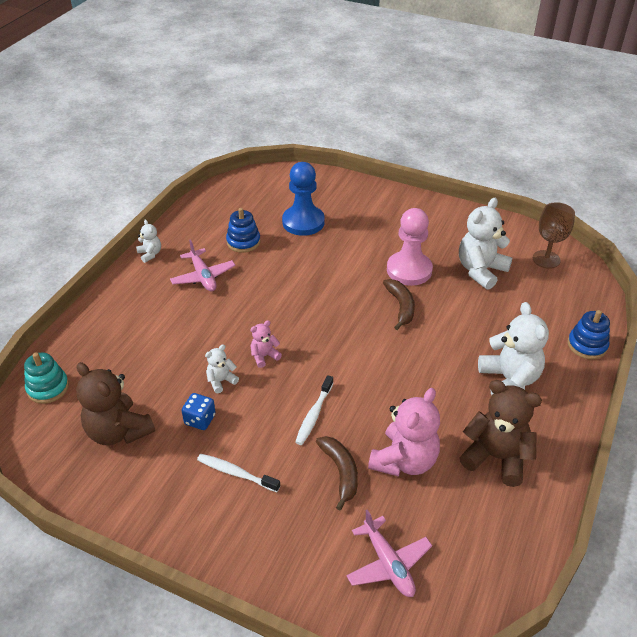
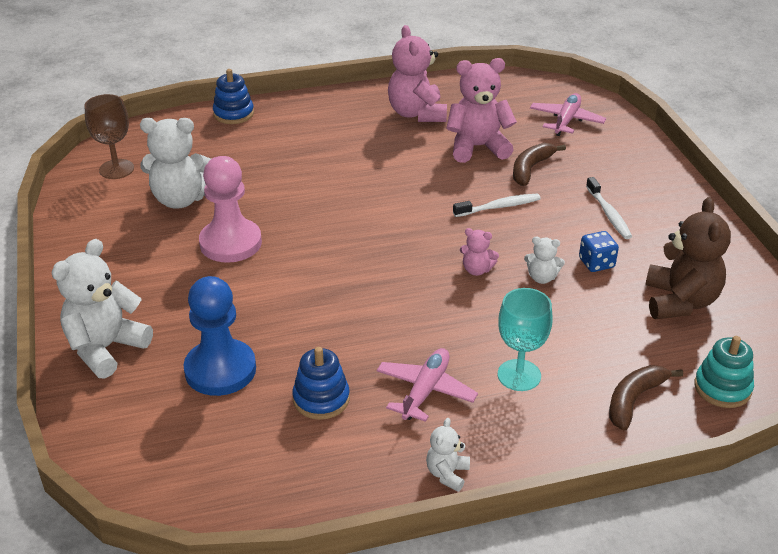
camera: 130 degrees left, 5 degrees down
(167, 315) = (519, 375): none -> turquoise goblet
(401, 306) = (298, 223): brown banana -> brown banana (634, 400)
(496, 457) = (417, 114): brown teddy bear -> pink teddy bear
(509, 380) = (326, 134): white teddy bear -> white teddy bear (106, 348)

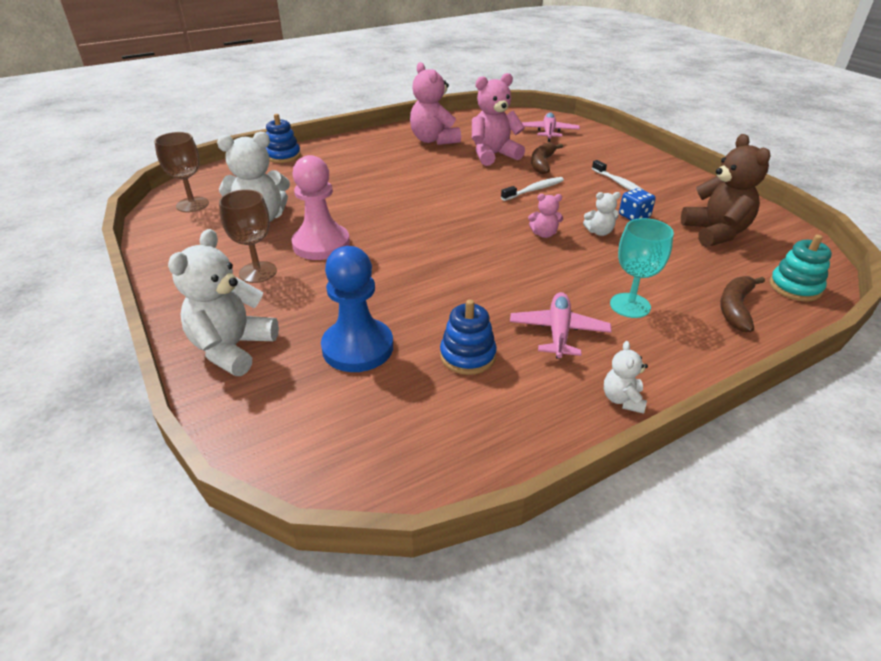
camera: 15 degrees left, 0 degrees up
(156, 266) = (258, 272): none -> brown goblet

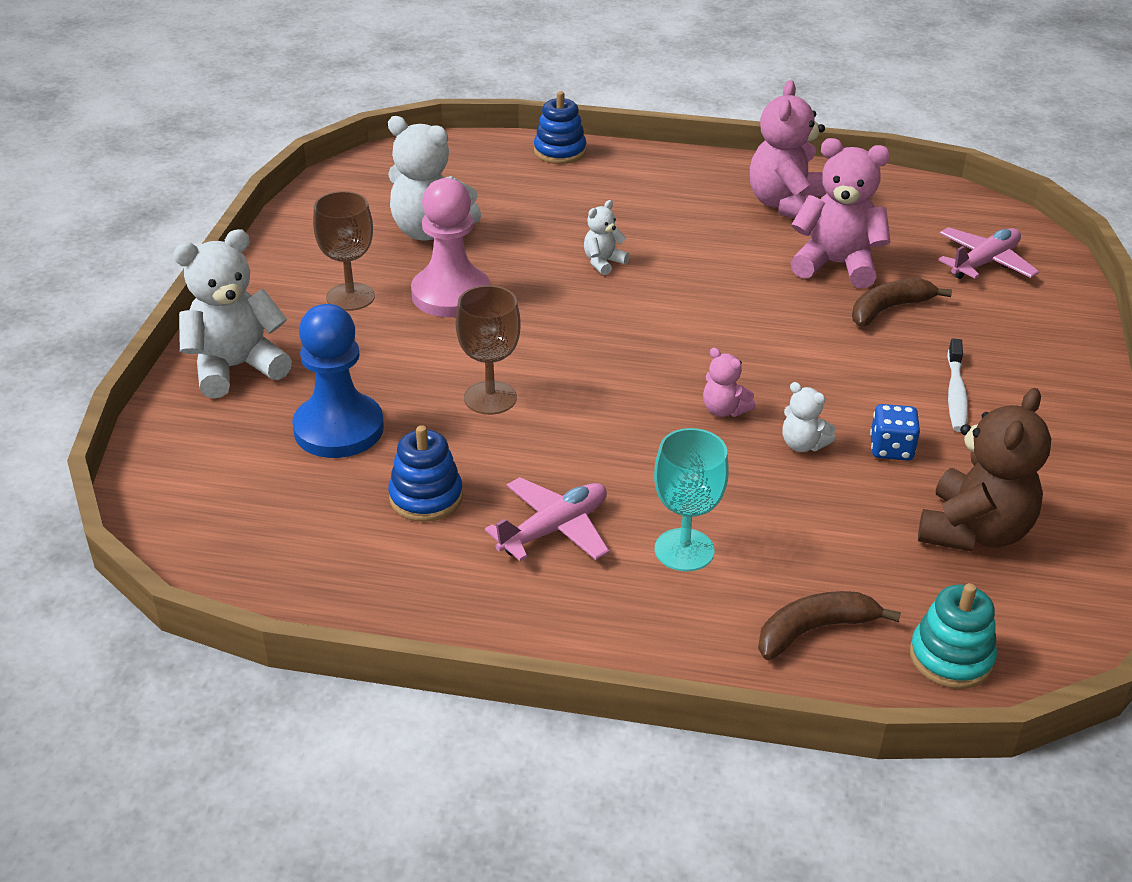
camera: 40 degrees right, 0 degrees up
(192, 205) = (384, 180): brown goblet -> brown goblet (490, 398)
(534, 190) = (810, 344): white toothbrush -> none
(622, 399) = (509, 631): white teddy bear -> white teddy bear (603, 262)

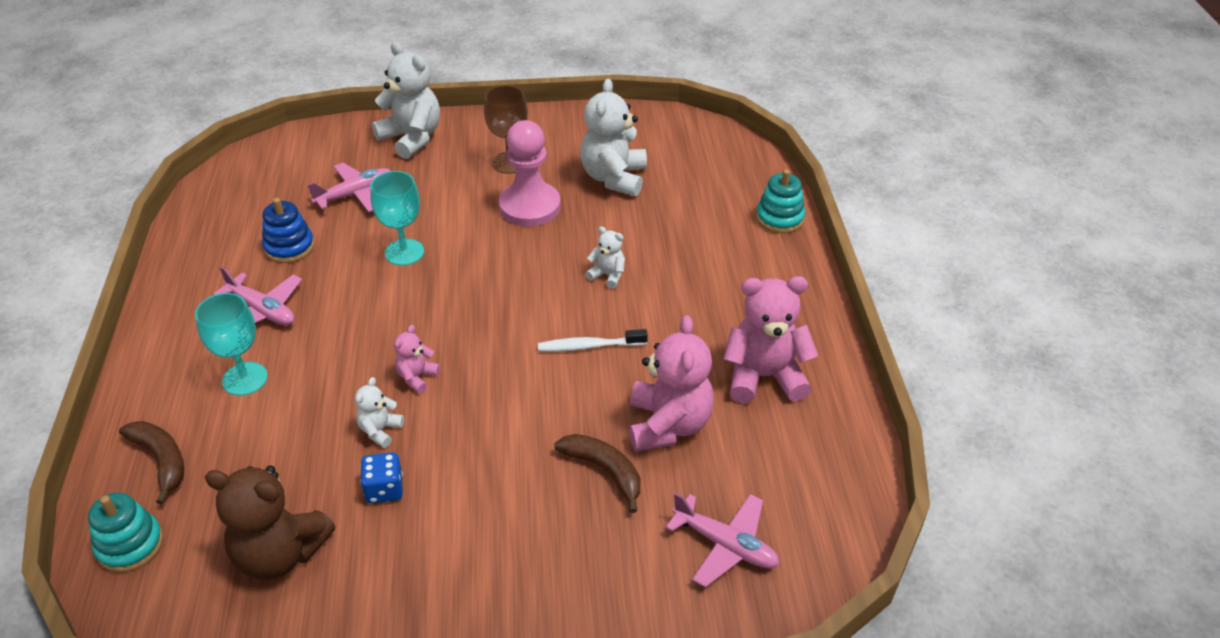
camera: 75 degrees right, 5 degrees up
(339, 429) = (355, 194): blue pawn -> pink plane
(490, 398) = (404, 252): brown goblet -> turquoise goblet
(560, 151) = (779, 218): blue stacking toy -> turquoise stacking toy
(955, 394) = (477, 531): white toothbrush -> white toothbrush (589, 346)

